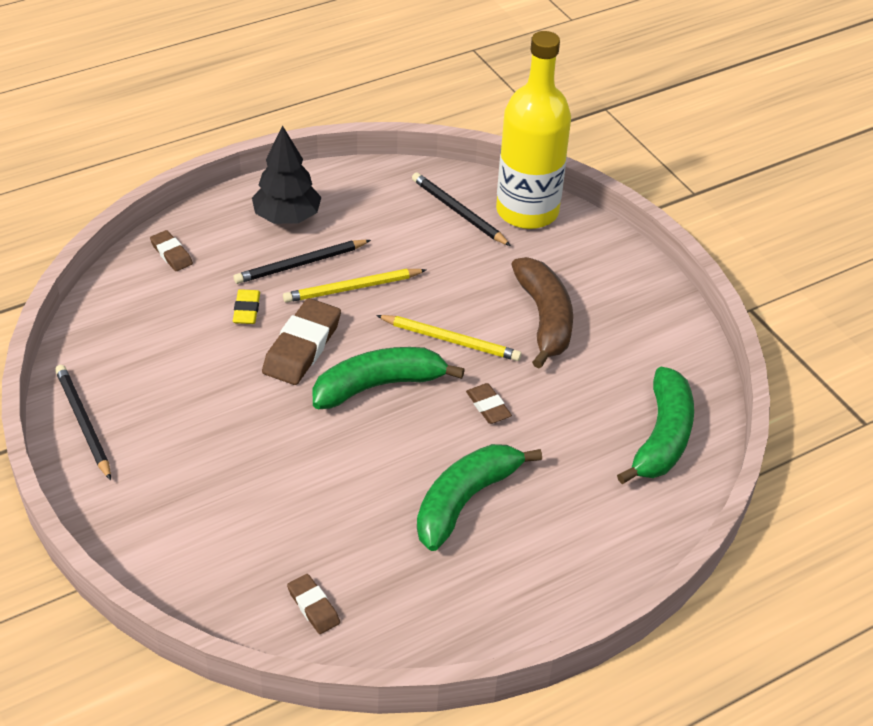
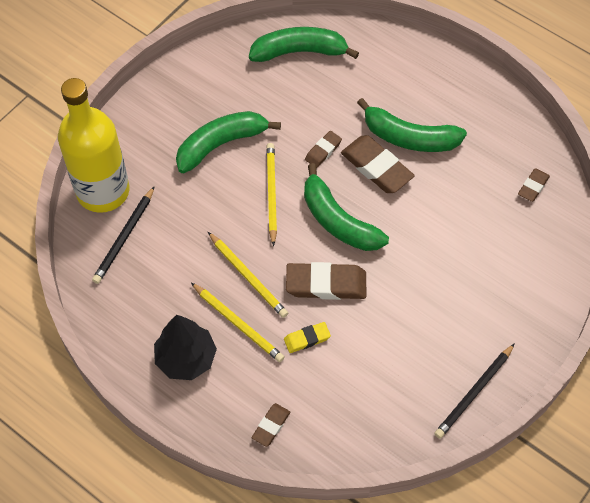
camera: 110 degrees left, 15 degrees up
(300, 264) = (238, 324): black pencil -> yellow pencil
(436, 449) = (376, 167): none -> brown eraser
(544, 318) = (221, 144): brown banana -> green banana

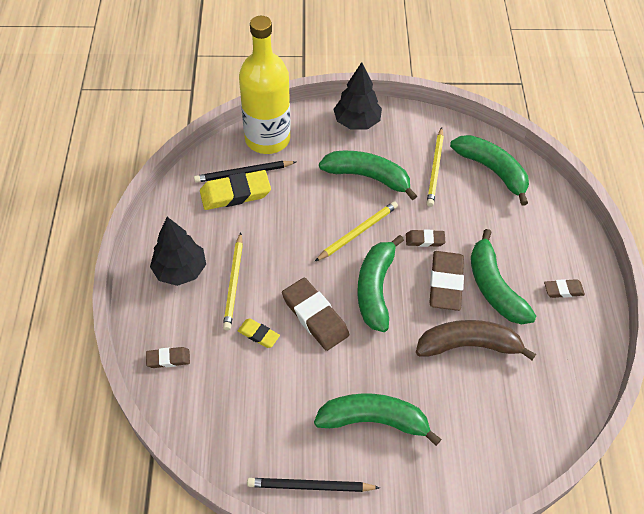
camera: 50 degrees right, 5 degrees down
(141, 259) = (235, 193): none -> yellow eraser
(153, 109) = (357, 122): none -> black tree
(248, 276) = (277, 263): yellow pencil -> yellow pencil (435, 169)
(444, 195) = (468, 345): none -> brown banana
(454, 308) = (373, 420): none -> green banana
(533, 186) = (541, 406): brown eraser -> brown eraser (563, 290)

